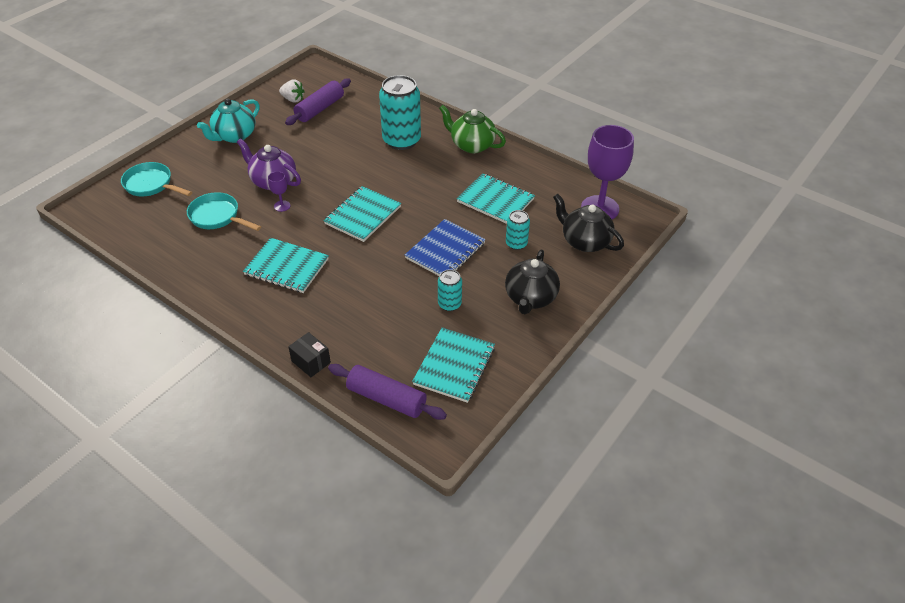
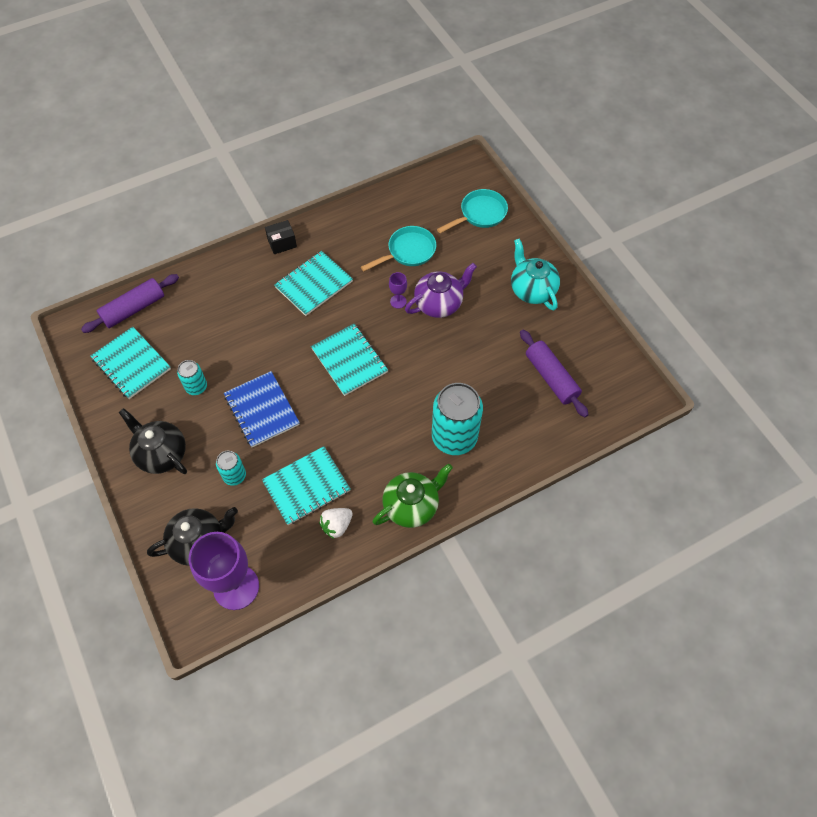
camera: 115 degrees right, 15 degrees up
(293, 99) = (581, 357): white strawberry -> white strawberry (337, 525)
(311, 362) = (200, 273): black box -> black box (282, 243)

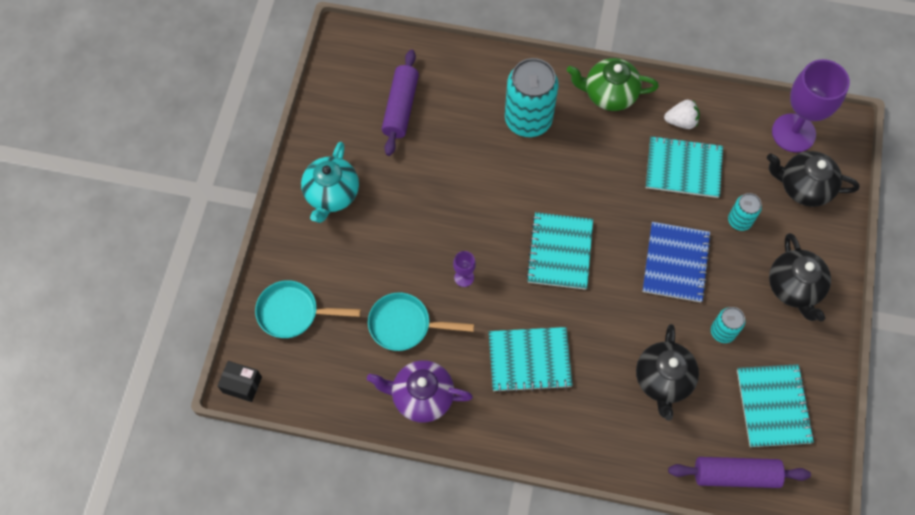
camera: 140 degrees left, 5 degrees up
(218, 330) = (663, 380): none -> black teapot
(282, 243) = (523, 439): black box -> black box (242, 384)
(439, 303) = (428, 246): purple teapot -> purple teapot (421, 396)

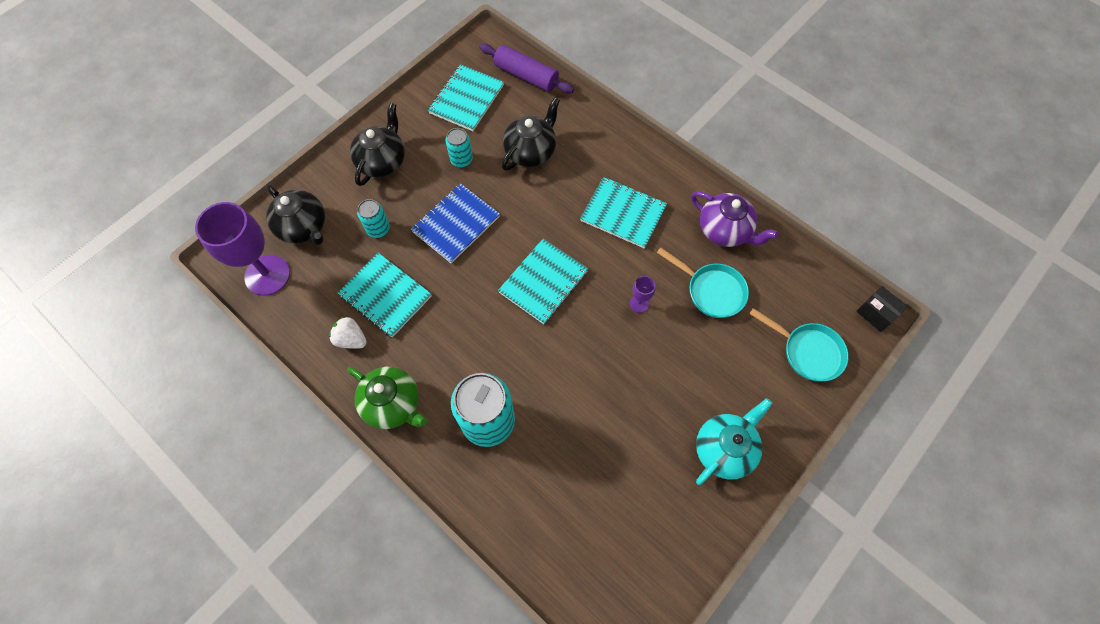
camera: 150 degrees left, 0 degrees up
(400, 107) = (607, 510): purple rolling pin -> none

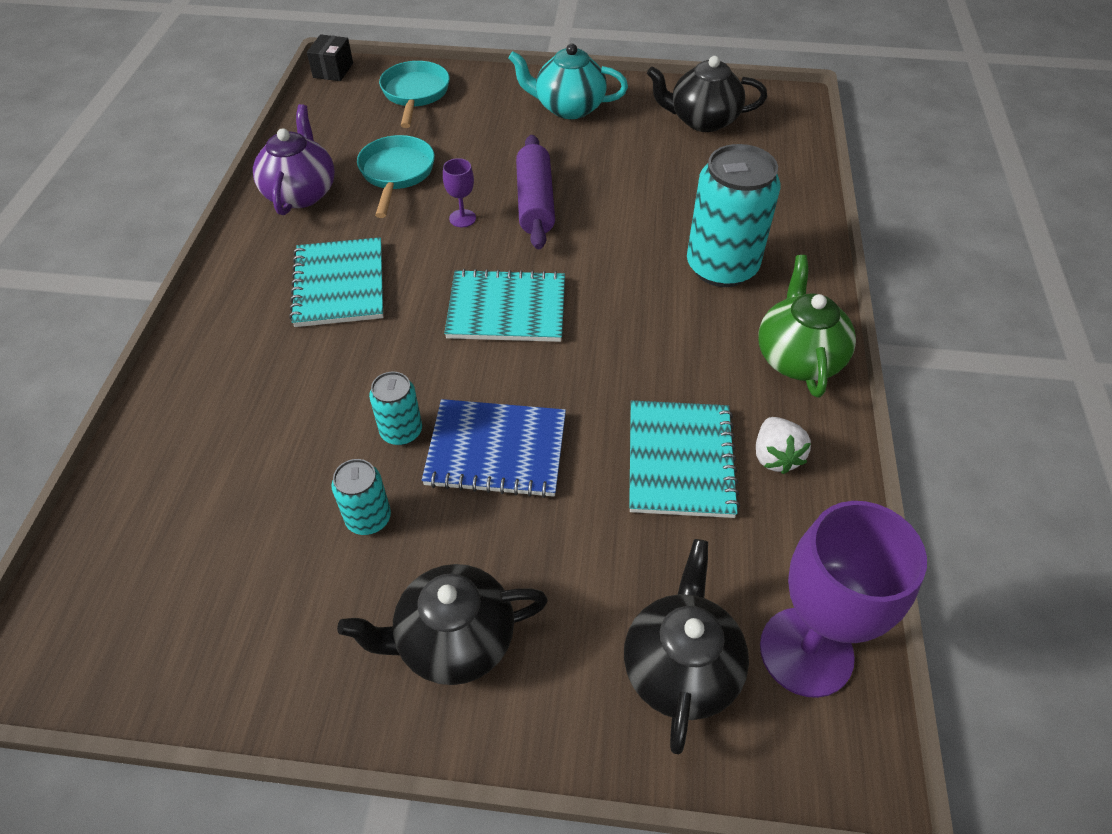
camera: 125 degrees left, 15 degrees down
(378, 229) = (588, 547): turquoise can -> turquoise can (401, 431)
(467, 99) = (221, 596): turquoise notebook -> none
(526, 76) = (112, 535): purple rolling pin -> purple rolling pin (535, 202)
(531, 151) = (291, 435): black teapot -> black teapot (702, 120)

